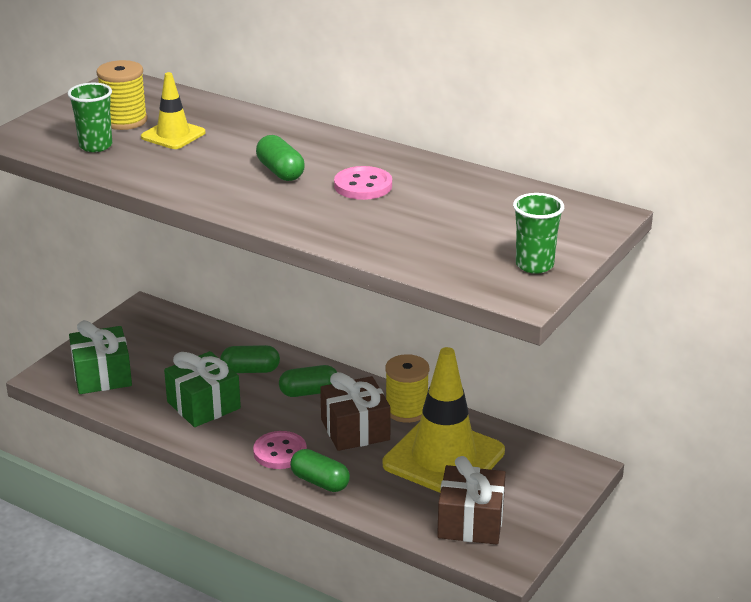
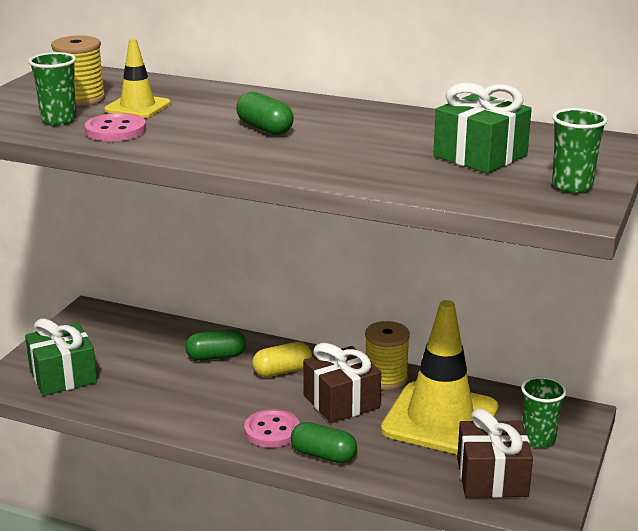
camera: 10 degrees left, 5 degrees down
(203, 405) = (178, 393): green gift -> green gift (480, 156)
(309, 392) = (282, 371): green capsule -> yellow capsule
(363, 186) = (356, 134): pink button -> pink button (115, 130)
(531, 489) = (538, 439): none -> green cup

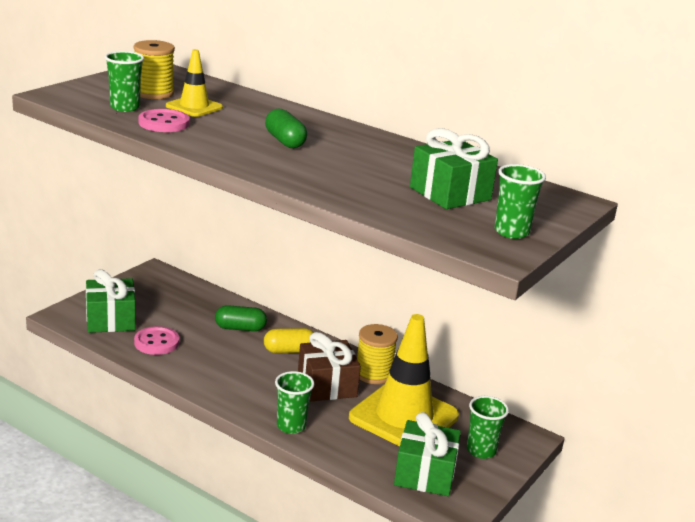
camera: 10 degrees right, 0 degrees up
(272, 431) = (258, 397): pink button -> pink button (156, 342)
(323, 455) = (291, 426): green capsule -> green cup
(492, 477) = (425, 474): brown gift -> green gift

